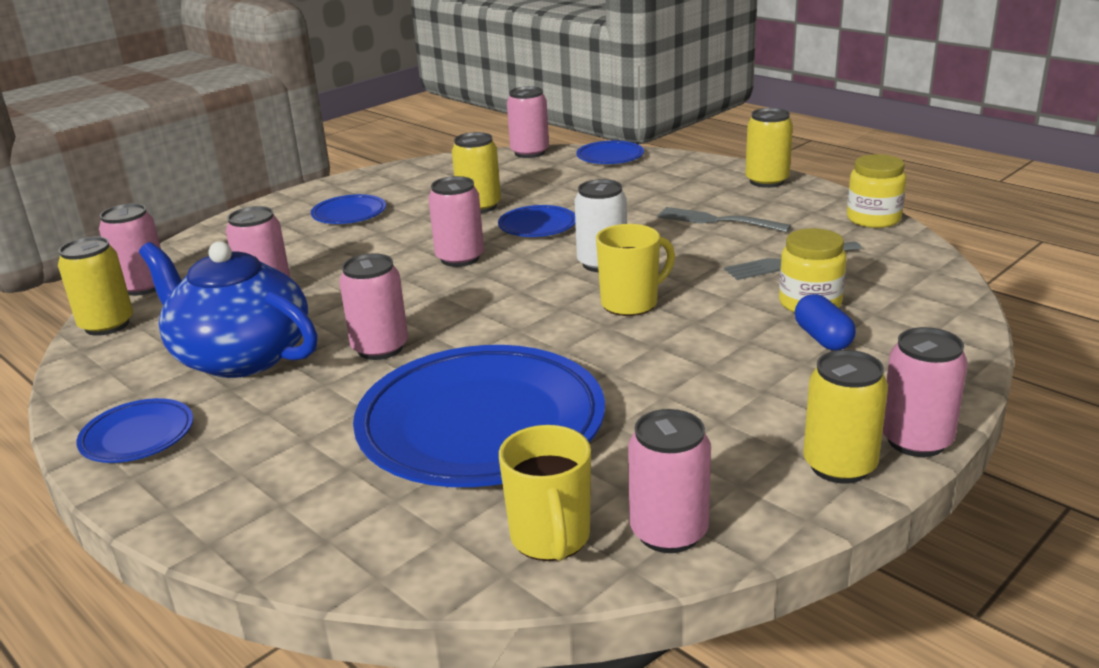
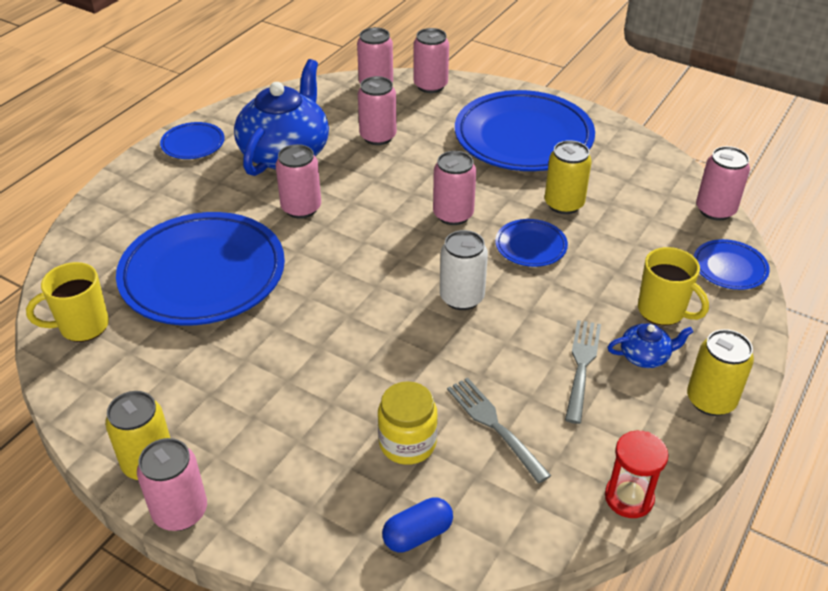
camera: 75 degrees right, 15 degrees up
(107, 325) = (321, 90): yellow can -> none
(349, 214) = (523, 138): blue plate -> blue plate, size x2.21
(631, 303) = (389, 325): yellow mug -> yellow mug (662, 311)
(669, 532) = (82, 378): pink can -> pink can (430, 85)
(710, 197) = (645, 356): none -> blue teapot
(823, 338) = (340, 453): blue capsule -> blue capsule (417, 534)
(873, 219) = (629, 498): yellow jar -> red hourglass

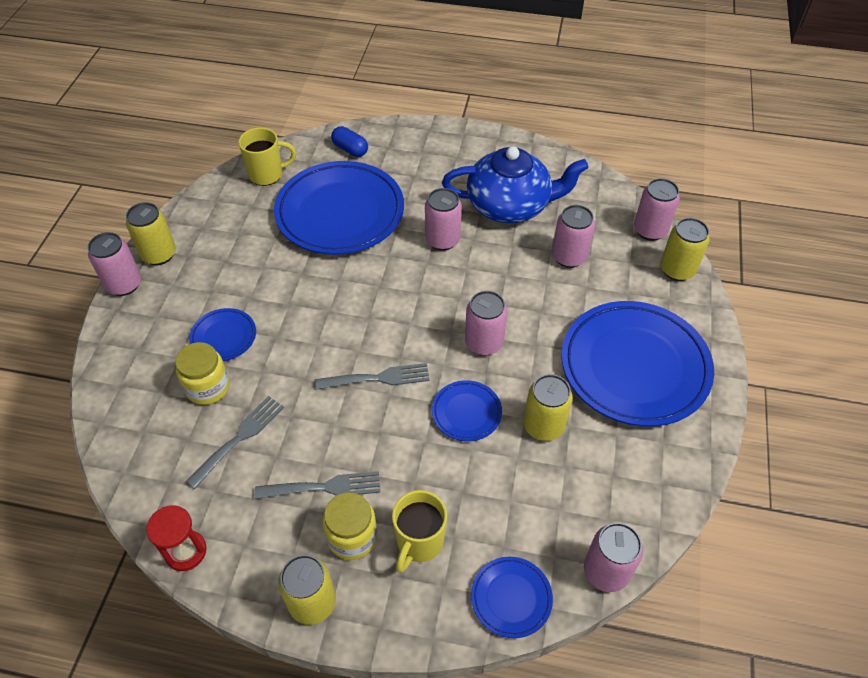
camera: 70 degrees right, 10 degrees up
(82, 326) = (267, 174): yellow mug -> yellow mug turned 120 degrees clockwise
(193, 144) = (489, 149): blue plate -> blue plate (224, 337)
(417, 534) = (127, 417): blue capsule -> blue capsule (350, 149)
(430, 85) = (677, 270): pink can -> yellow can
(461, 298) = (377, 378): white can -> grey fork
(645, 356) = (352, 537): blue teapot -> yellow jar

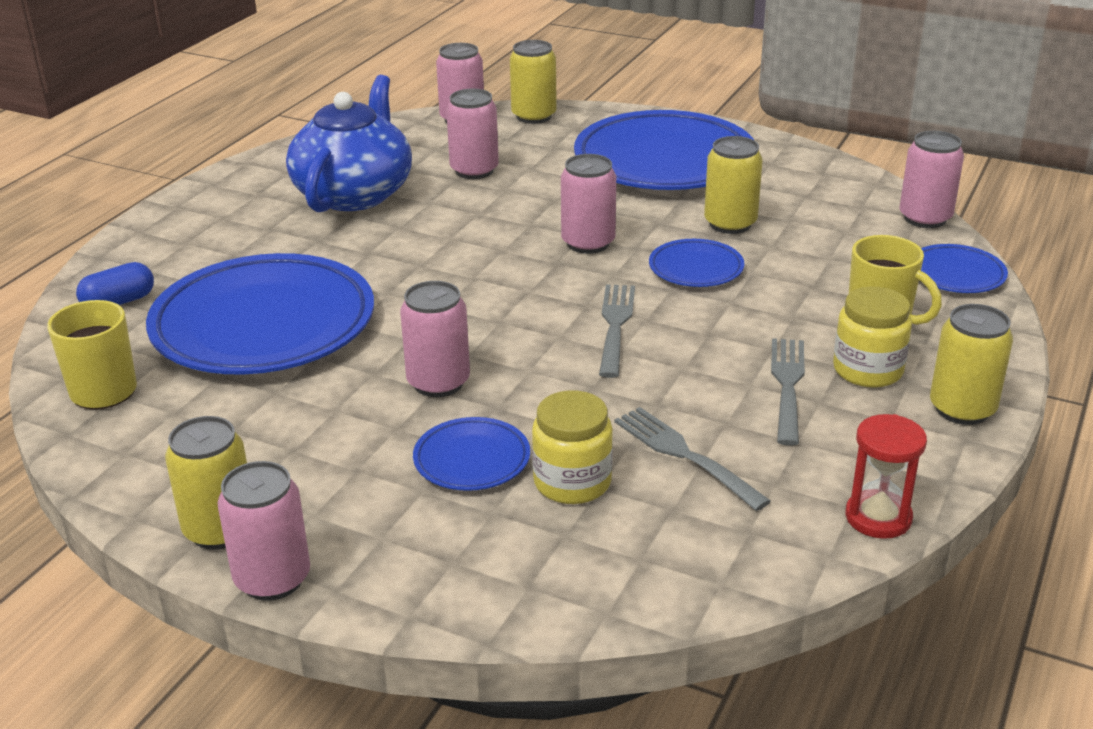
camera: 75 degrees left, 20 degrees down
(442, 240) = (385, 248): pink can -> pink can (438, 382)

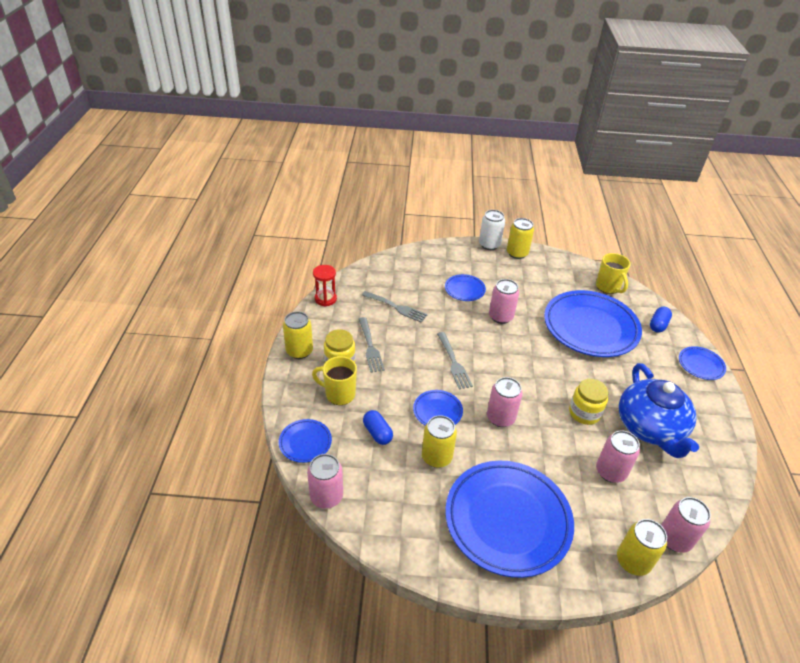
camera: 155 degrees right, 10 degrees up
(147, 237) = (700, 365): none -> blue plate
(272, 579) = (489, 245): pink can -> white can
(572, 482) = (427, 289): yellow jar -> yellow jar (584, 413)
(820, 263) = (377, 433): none -> blue capsule

